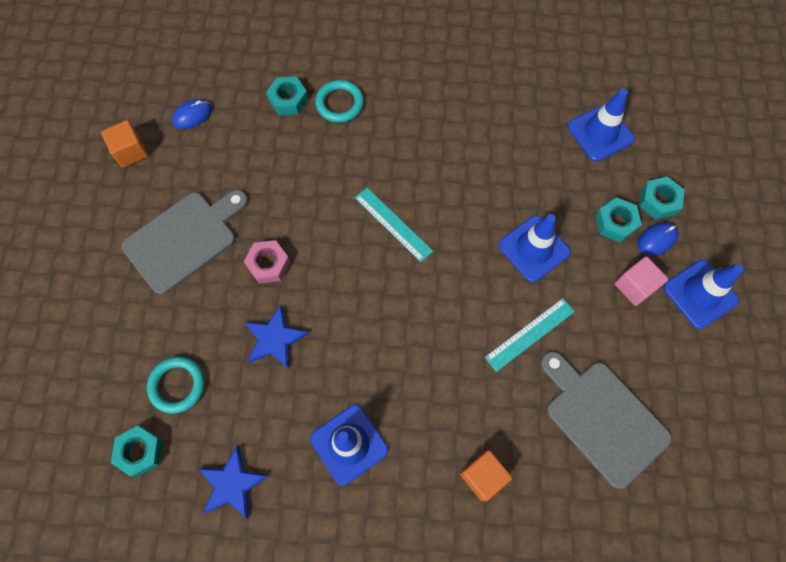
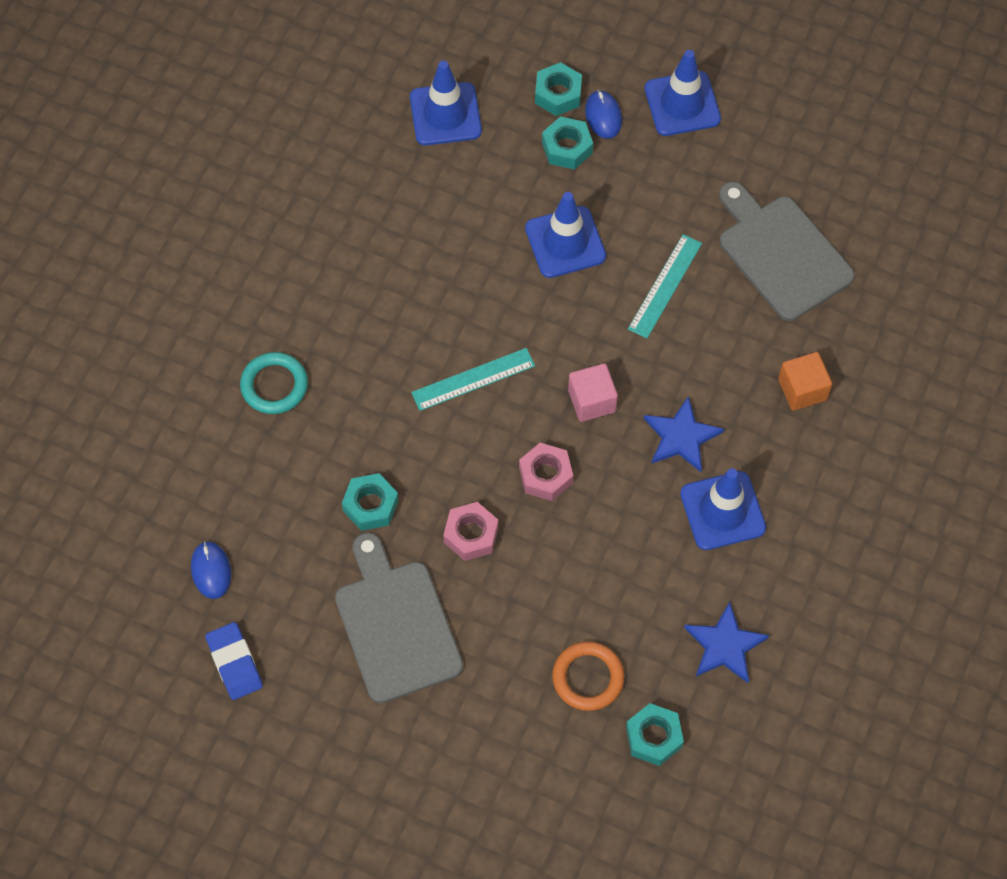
camera: 70 degrees left, 5 degrees down
(130, 151) = (234, 663): orange cube -> blue eraser
(177, 385) = (588, 678): turquoise ring -> orange ring
(274, 339) = (570, 554): blue star -> blue star (681, 437)
(288, 100) = (240, 445): turquoise nut -> turquoise nut (370, 505)
(333, 300) = (545, 475): none -> pink nut
(530, 334) = (665, 286): turquoise ruler -> turquoise ruler turned 45 degrees clockwise
(602, 418) = (781, 253): grey cutting board -> grey cutting board turned 75 degrees clockwise
(635, 286) = (649, 161): pink cube -> pink cube (592, 401)

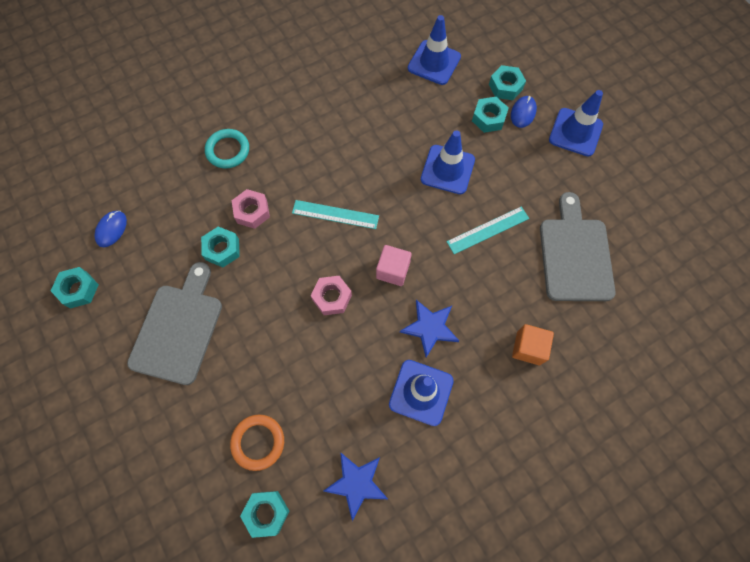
camera: 35 degrees right, 5 degrees up
(234, 663) = (78, 289): blue eraser -> turquoise nut
(471, 535) = (262, 304): pink nut -> pink nut (252, 212)

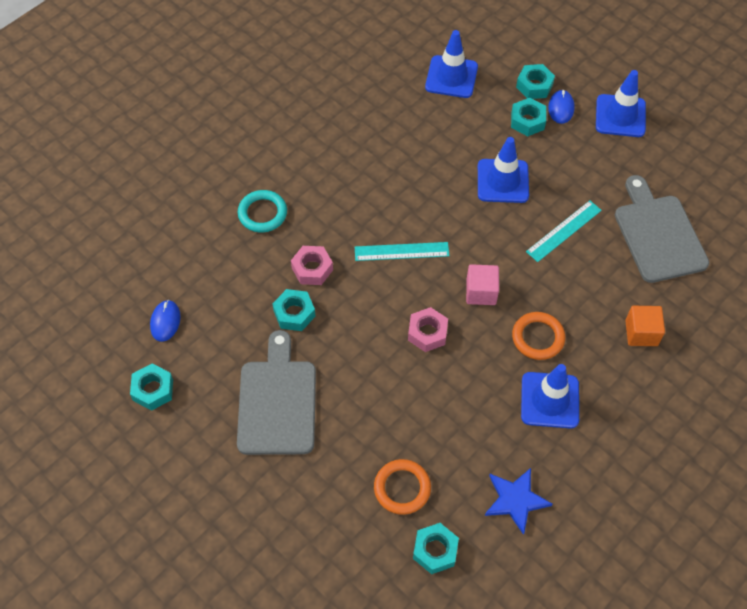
camera: 15 degrees left, 10 degrees down
(430, 328) = (538, 338): blue star -> orange ring

